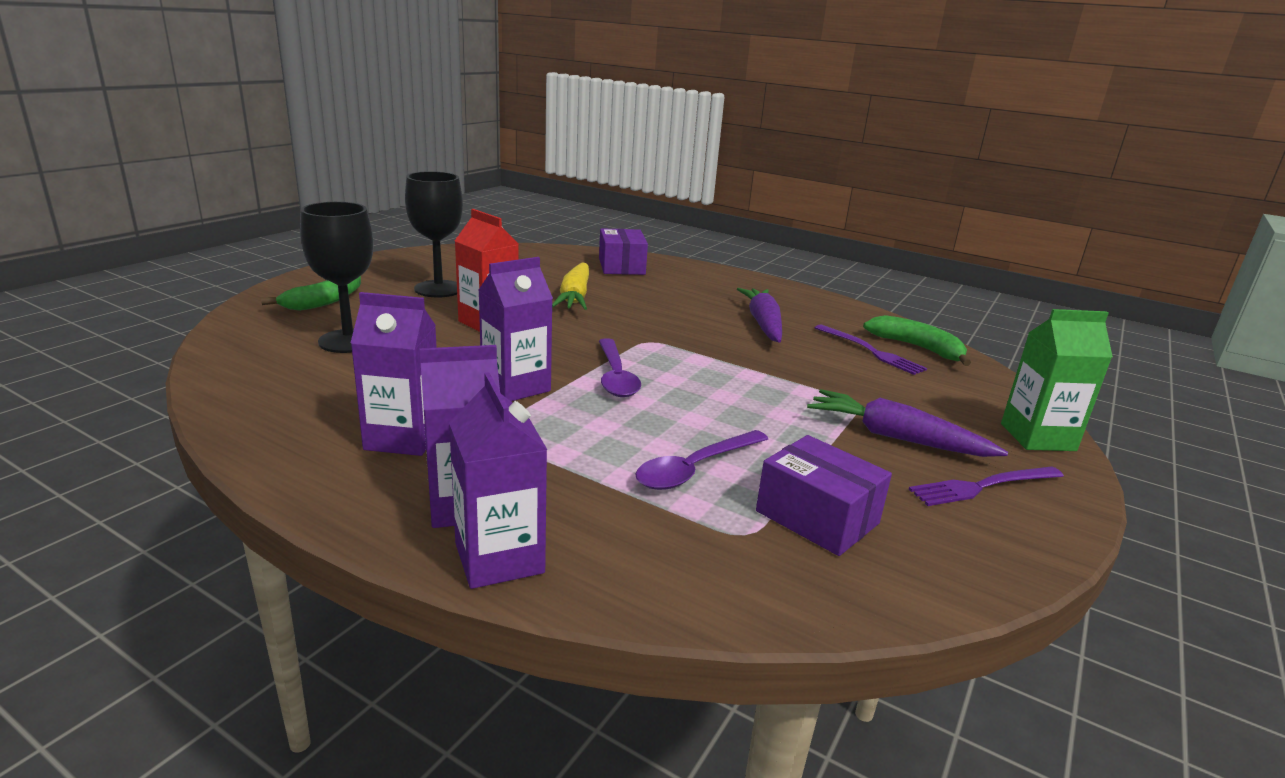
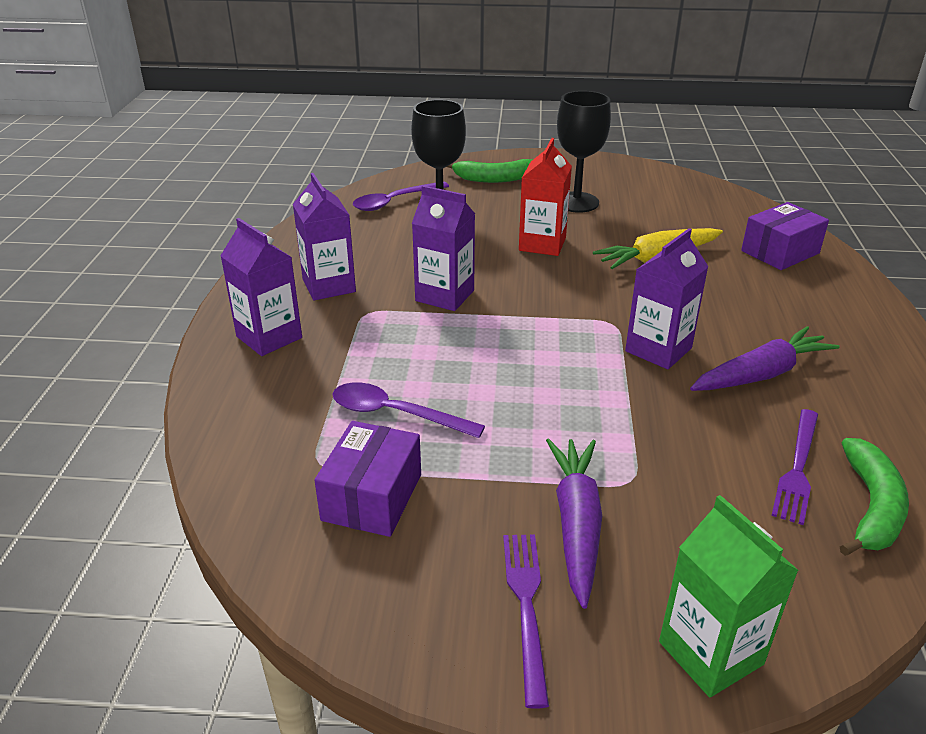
camera: 65 degrees right, 10 degrees up
(499, 558) = (221, 370): purple carton -> purple carton (658, 349)
(615, 376) = (515, 330): purple spoon -> purple spoon (394, 202)
(983, 486) = (526, 606): purple fork -> purple fork turned 45 degrees clockwise

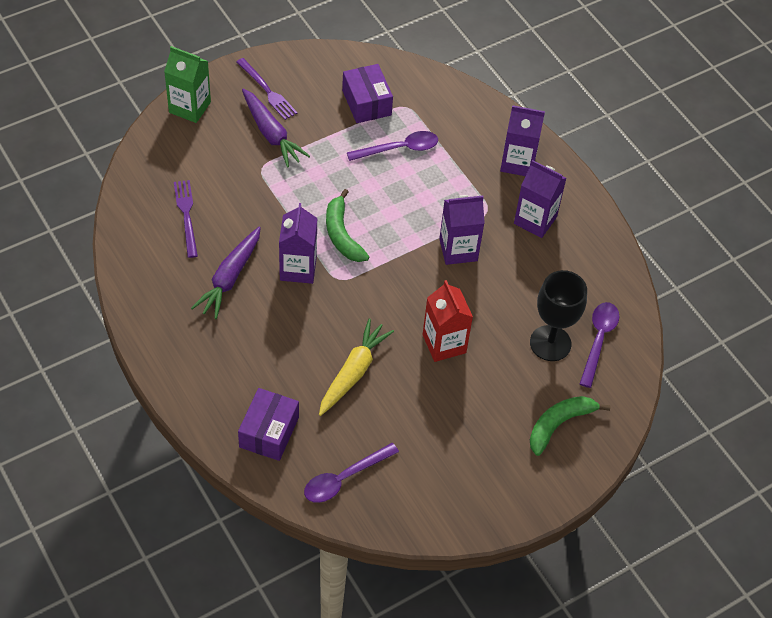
camera: 140 degrees right, 20 degrees up
(576, 202) = (464, 422): black goblet -> none
(719, 210) = (344, 478): none -> purple spoon
(871, 507) = (145, 208): green banana -> green banana (342, 234)

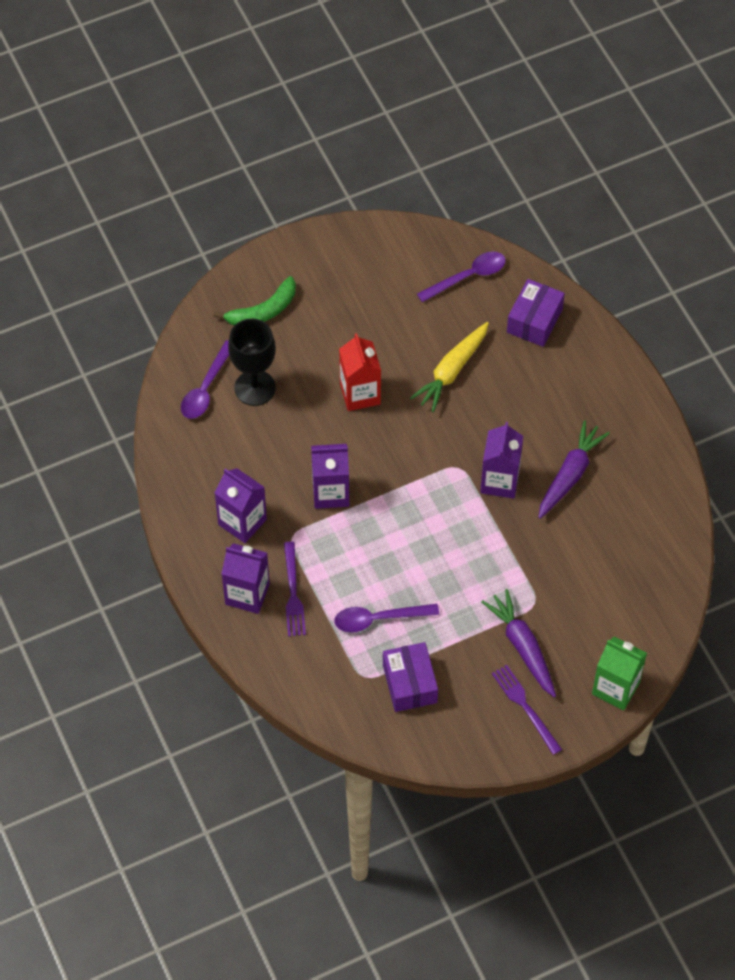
camera: 170 degrees left, 5 degrees up
(186, 215) = (616, 548): purple fork -> purple fork (293, 593)
(342, 234) = (451, 517): green banana -> none

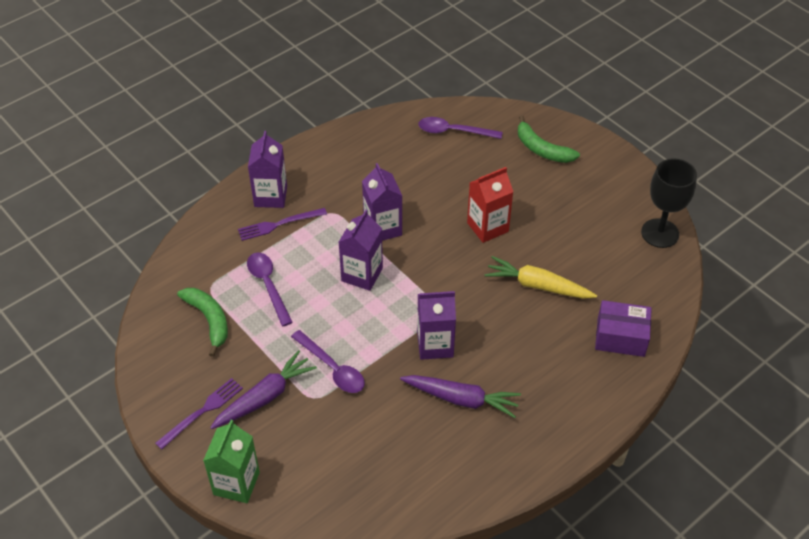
camera: 75 degrees right, 10 degrees down
(242, 522) = (336, 179): purple carton -> purple carton (362, 274)
(255, 388) = (465, 160): black goblet -> black goblet (660, 233)
(409, 684) = (209, 320): purple box -> green banana
(468, 277) = (644, 277): purple spoon -> purple spoon (332, 368)

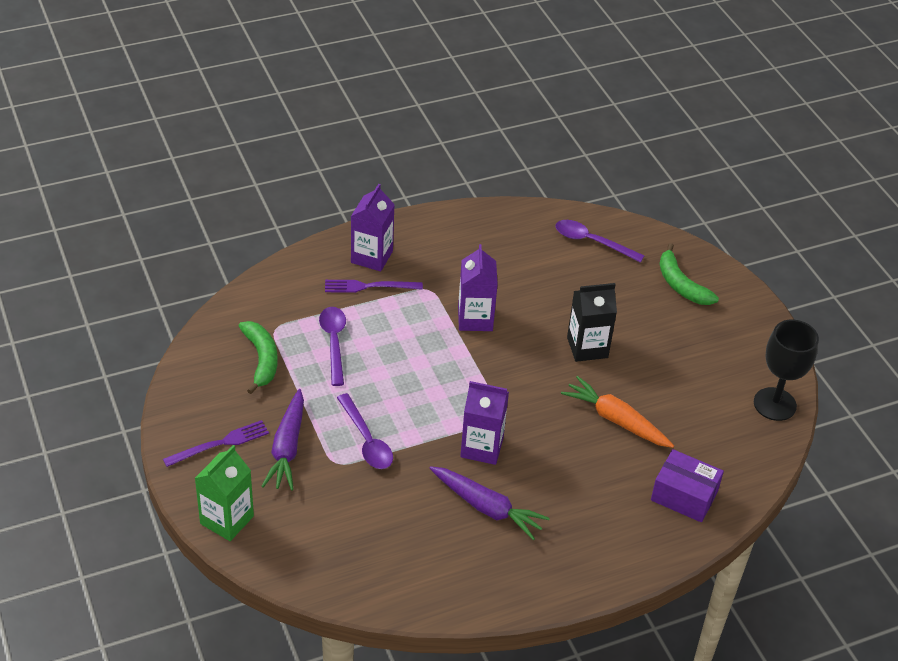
camera: 15 degrees right, 5 degrees down
(265, 397) = (287, 448): purple carrot -> purple carrot turned 120 degrees clockwise
(362, 274) = (434, 358): purple carton -> none
(487, 227) = (587, 347): red carton -> black carton
(538, 285) = (616, 420): yellow carrot -> orange carrot

